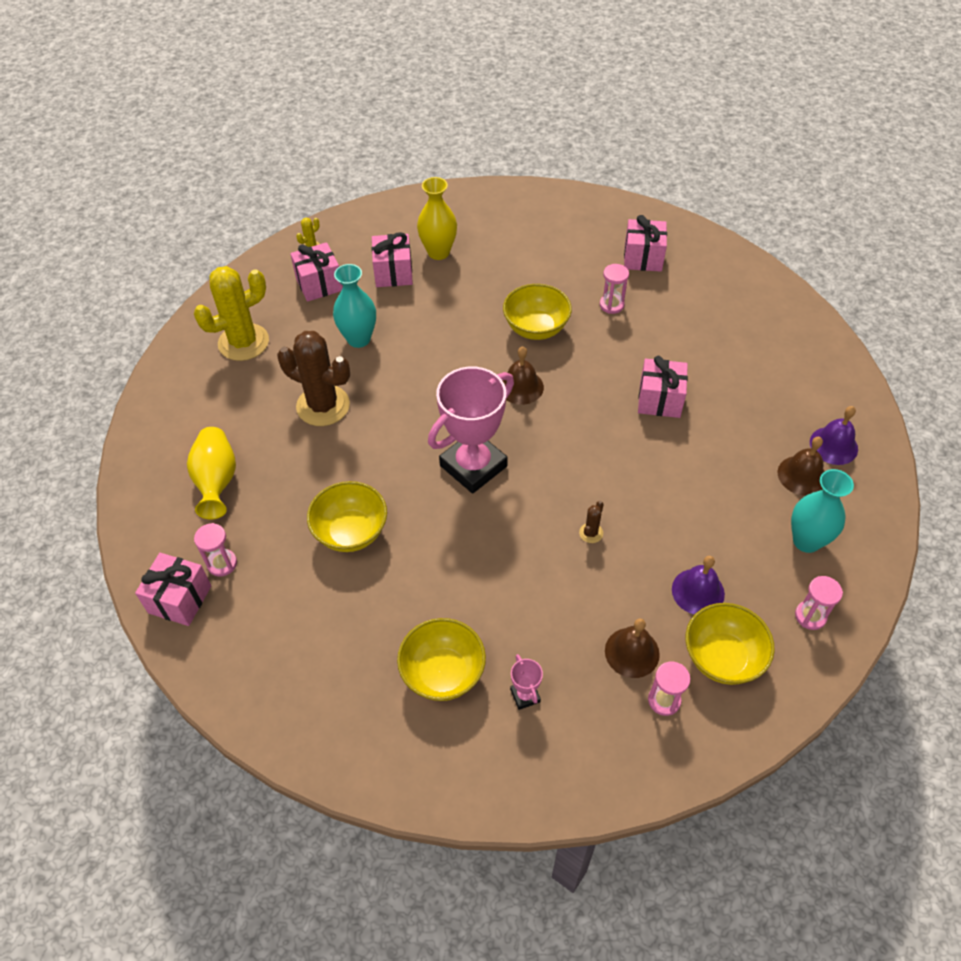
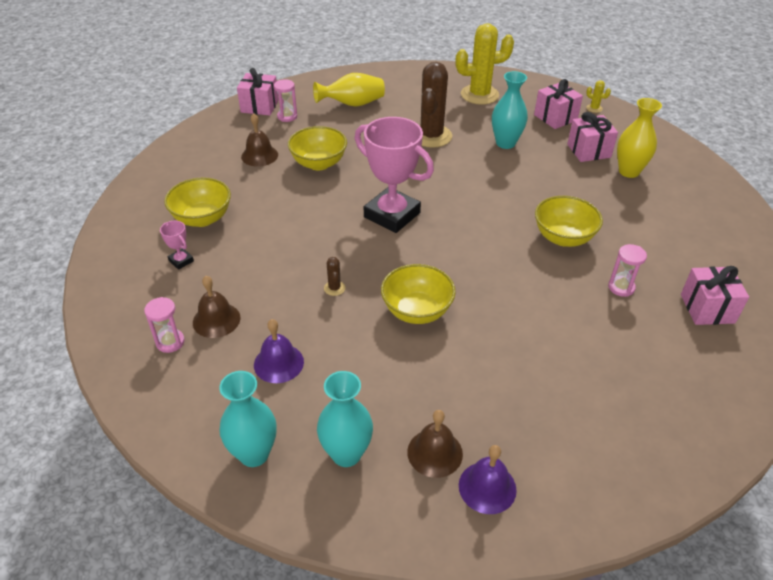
camera: 80 degrees right, 10 degrees down
(243, 342) = (479, 95): yellow cactus -> yellow cactus turned 60 degrees counterclockwise
(521, 387) = (487, 234): brown bell -> brown bell (259, 155)
(525, 695) = (181, 261): pink trophy -> pink trophy turned 75 degrees clockwise
(591, 533) = (334, 288): brown cactus -> brown cactus turned 60 degrees clockwise
(659, 400) = (504, 329): pink gift -> none
(722, 657) = (209, 381): yellow bowl -> yellow bowl (417, 311)
(810, 616) = (254, 454): pink hourglass -> turquoise vase

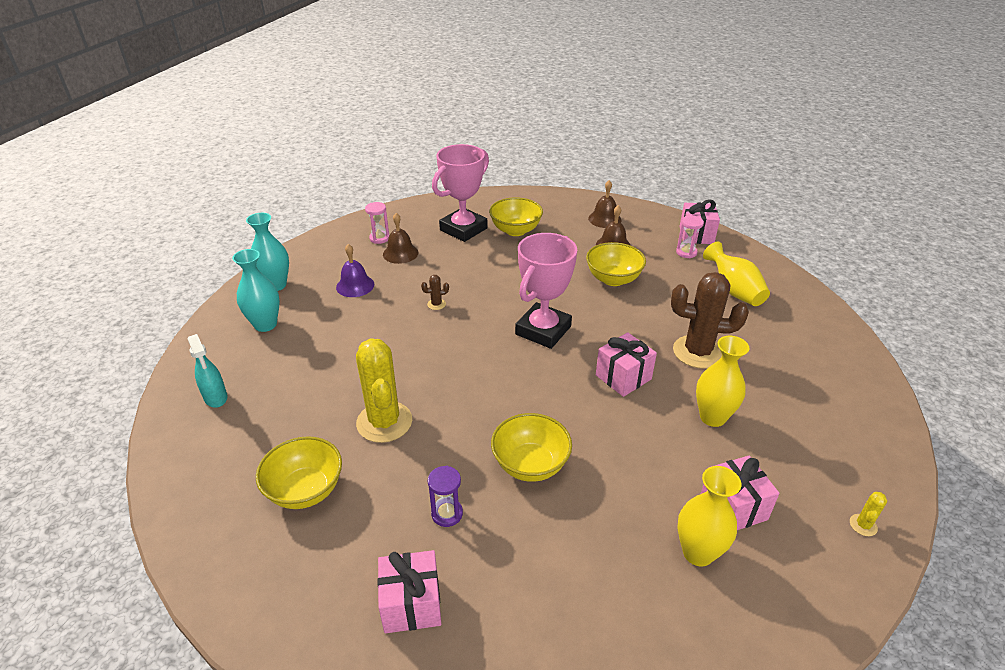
camera: 85 degrees right, 5 degrees down
(181, 261) = (463, 229): pink trophy -> pink trophy, size x2.42
(417, 311) = (409, 352): yellow bowl -> yellow bowl (305, 490)
(435, 453) = (255, 368): brown bell -> brown bell (604, 219)
(479, 95) = (821, 393): yellow cactus -> yellow cactus (384, 422)
(487, 487) = (216, 398): purple bell -> turquoise spray bottle
(505, 143) = (712, 417): turquoise vase -> yellow vase
(555, 117) = (806, 473): pink gift -> pink gift (623, 377)
(621, 287) = (447, 514): pink hourglass -> purple hourglass

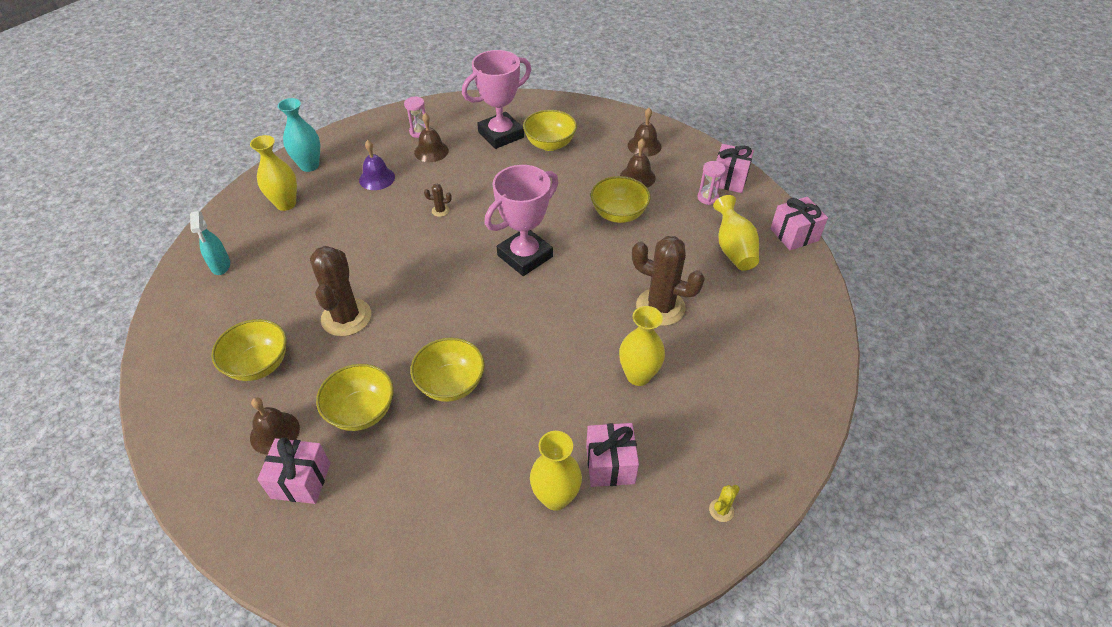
camera: 15 degrees right, 10 degrees up
(265, 324) = (286, 204): turquoise vase -> yellow vase
(356, 559) = (274, 432): none -> brown bell
(384, 422) = (346, 317): yellow cactus -> brown cactus
(447, 514) = (361, 411): purple hourglass -> yellow bowl
(623, 377) = (575, 318): pink gift -> pink gift (794, 234)

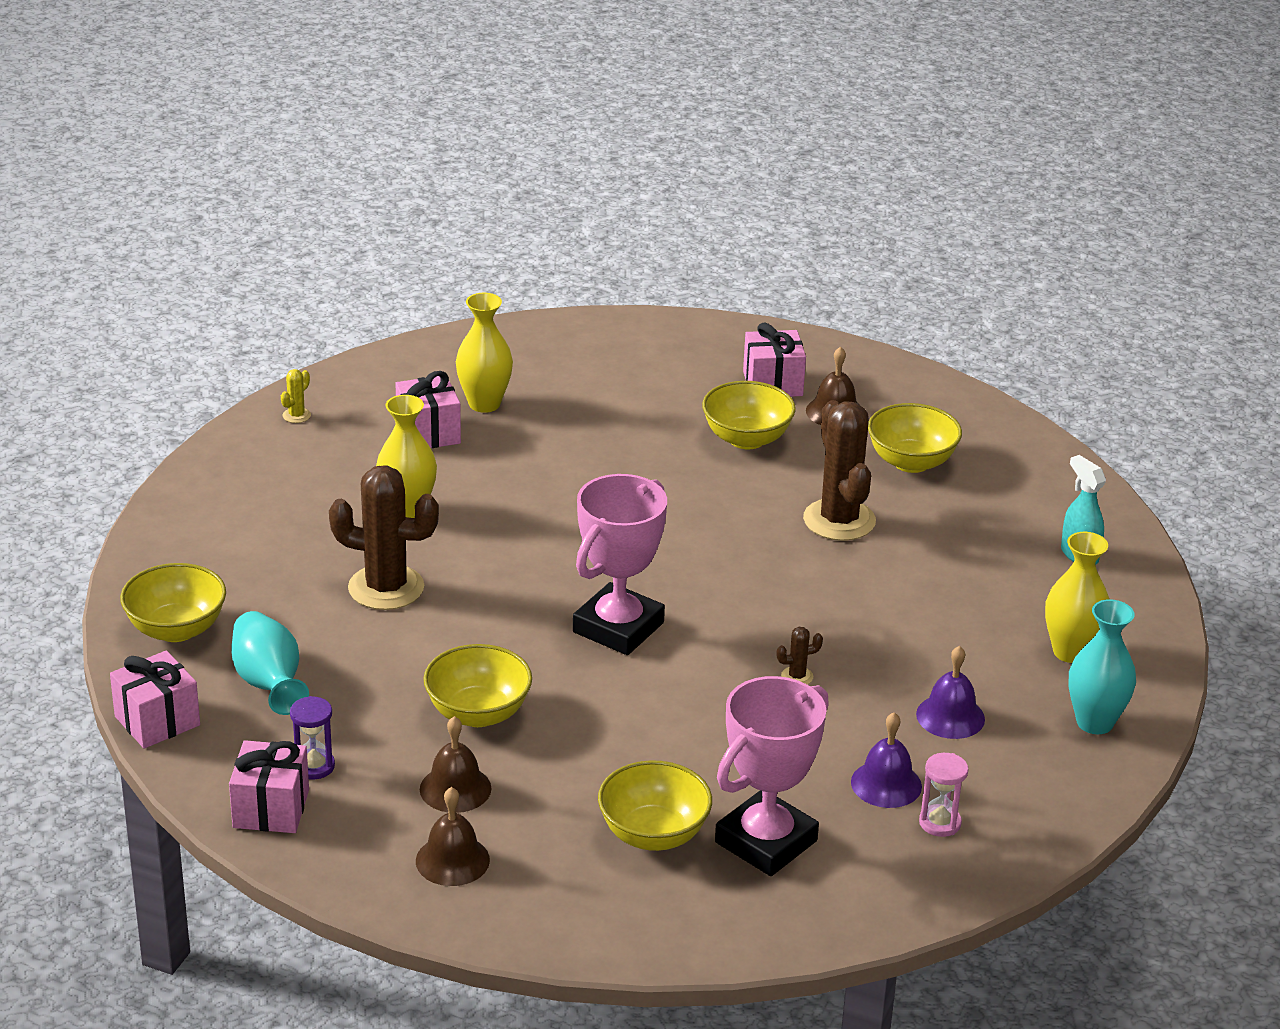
camera: 165 degrees right, 15 degrees down
(431, 151) = (886, 784): brown bell -> purple bell
(451, 384) = (651, 474): yellow bowl -> yellow bowl (176, 629)
(707, 198) = (314, 766): pink hourglass -> purple hourglass
(733, 249) = (269, 683): yellow vase -> turquoise vase

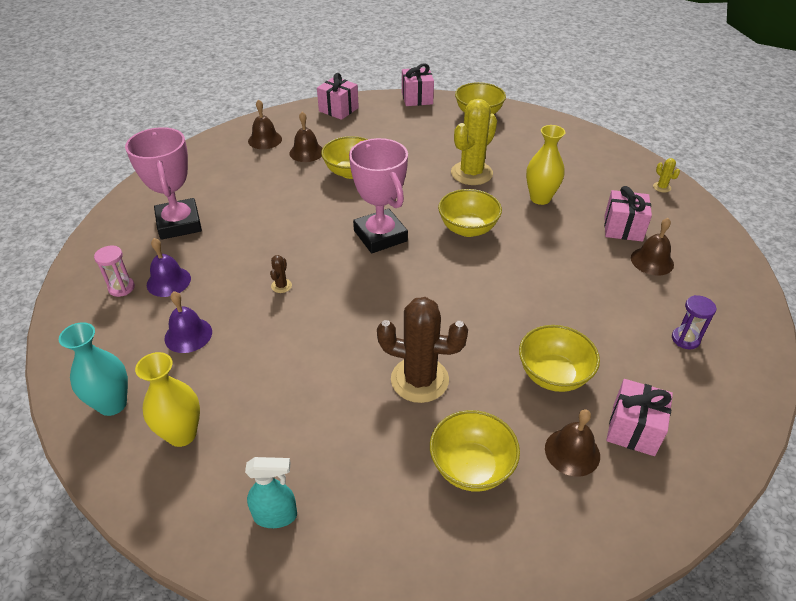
camera: 120 degrees right, 10 degrees up
(269, 683) = (420, 126): turquoise vase -> none
(314, 766) = (355, 124): purple hourglass -> purple hourglass (685, 339)
(386, 588) = (471, 173): brown cactus -> yellow cactus
(484, 404) = (652, 261): yellow vase -> brown bell
(653, 834) = (221, 193): yellow bowl -> yellow bowl (468, 229)

